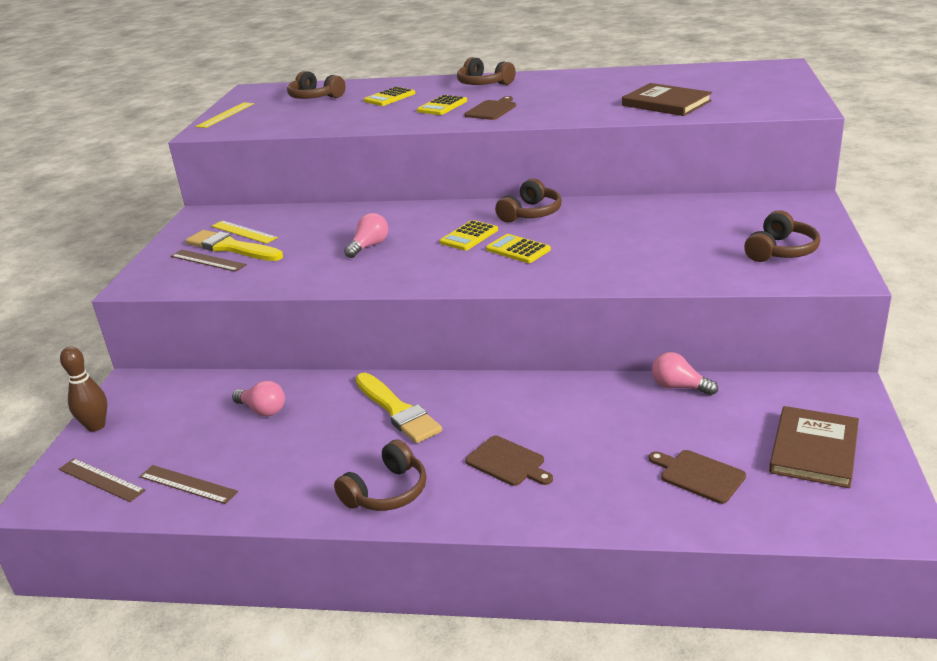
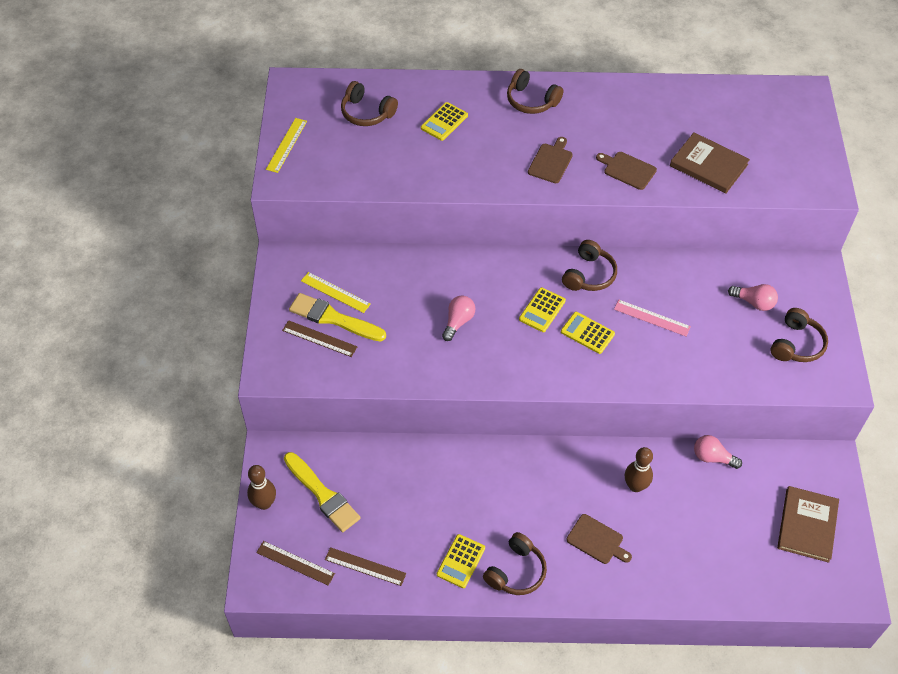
camera: 10 degrees left, 25 degrees up
(263, 410) = (395, 484): pink light bulb -> pink light bulb (754, 302)
(397, 411) = (503, 484): yellow brush -> yellow brush (323, 494)
(442, 106) = (501, 148): yellow calculator -> yellow calculator (461, 561)
(571, 412) = (635, 486): none -> brown bowling pin
(599, 238) = (652, 318): none -> pink ruler
(699, 475) = (730, 551): brown cutting board -> brown cutting board (627, 170)

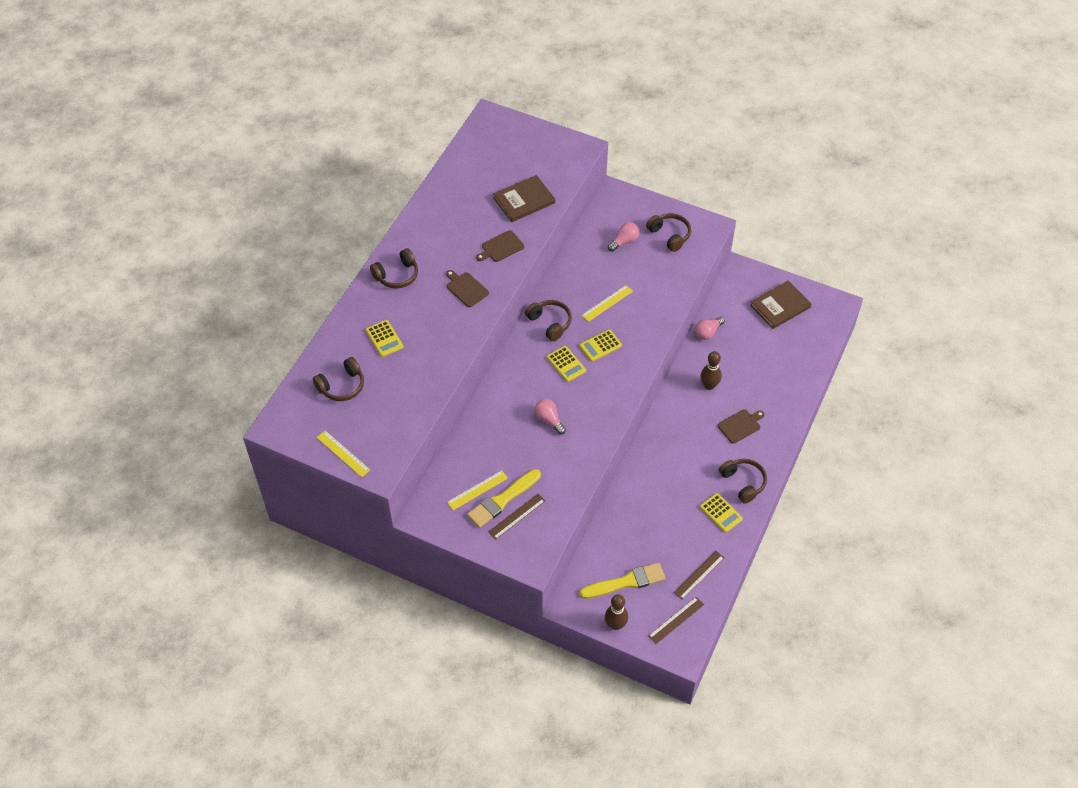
camera: 65 degrees left, 0 degrees up
(652, 318) = (607, 303): pink ruler -> yellow ruler
(807, 525) = (780, 306): brown book -> brown book turned 75 degrees counterclockwise

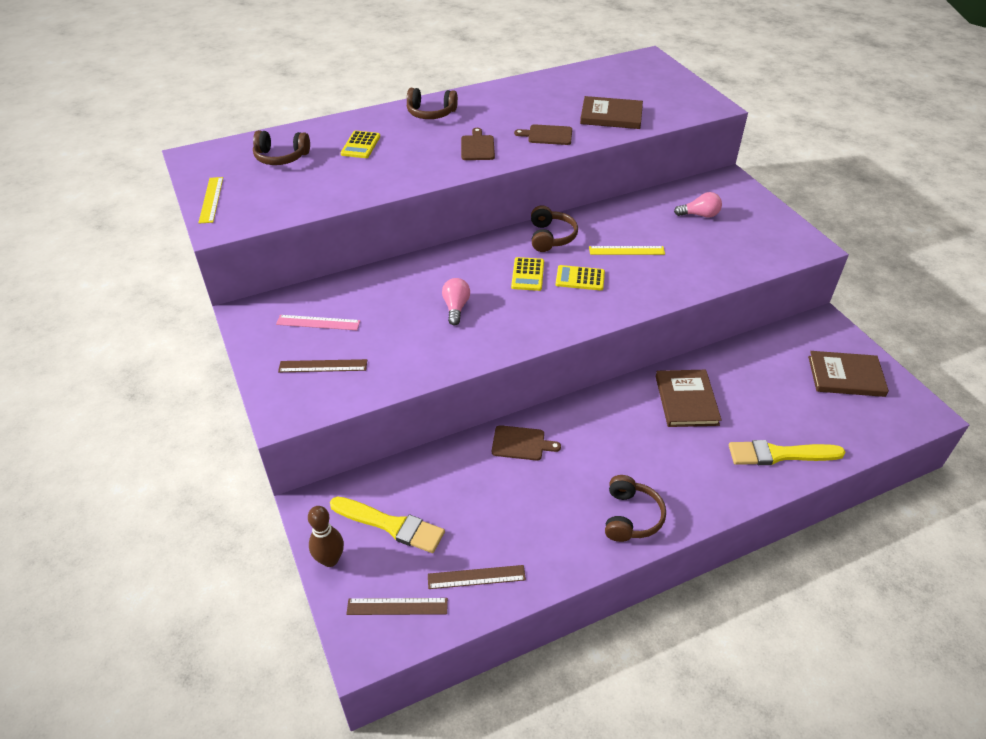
camera: 40 degrees right, 10 degrees down
(477, 490) = (318, 322): yellow ruler -> pink ruler
(502, 500) = (328, 344): yellow brush -> yellow brush (779, 454)
(669, 235) = (755, 232): brown headphones -> none
(707, 332) = (732, 354): pink light bulb -> none
(709, 385) = (686, 400): brown bowling pin -> brown book
(721, 513) = (571, 530): yellow calculator -> none
(740, 425) = (685, 458): brown cutting board -> brown cutting board (521, 443)

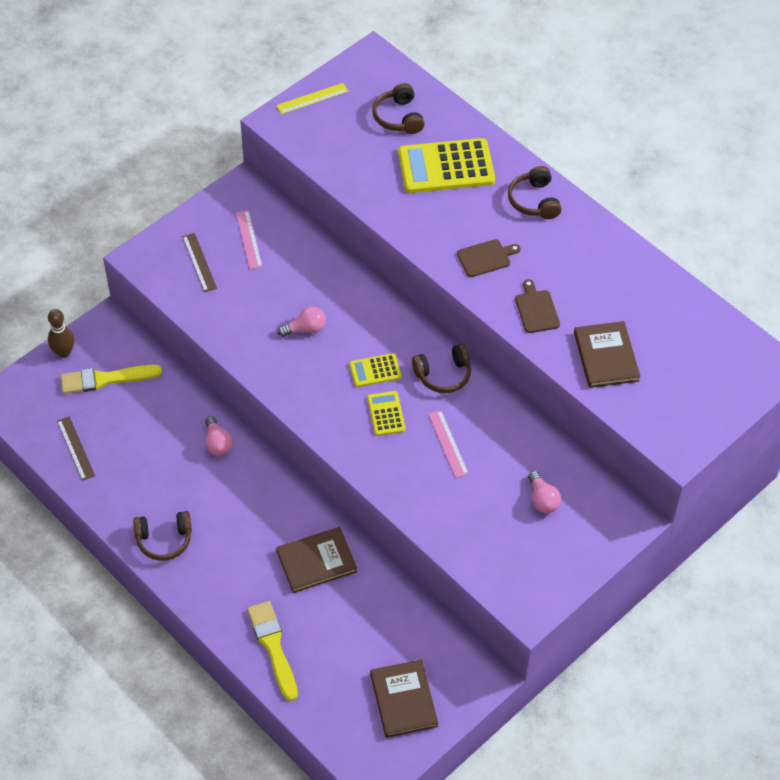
camera: 70 degrees right, 10 degrees up
(360, 145) = (446, 167): yellow calculator -> yellow calculator, size x1.97
(391, 525) = (105, 379): yellow brush -> yellow brush turned 75 degrees clockwise
(397, 606) = (37, 407): brown ruler -> none
(521, 443) = (217, 443): brown cutting board -> pink light bulb
(626, 250) = (448, 444): yellow ruler -> pink ruler

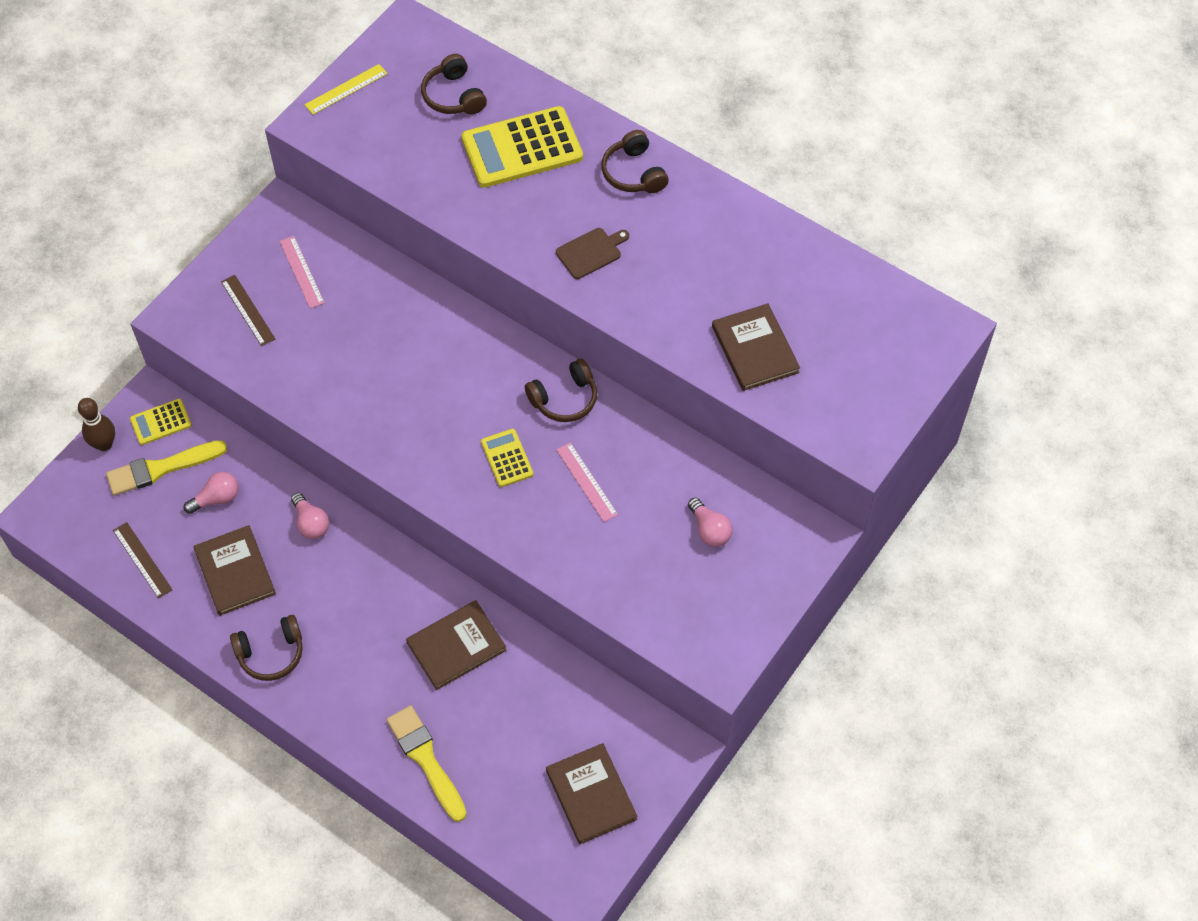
camera: 10 degrees left, 5 degrees up
(148, 471) = (235, 572): none -> brown book
(305, 329) = (391, 371): pink light bulb -> pink light bulb (217, 498)
(375, 370) = (483, 407): yellow calculator -> yellow calculator (161, 422)
(536, 309) = (663, 306): brown cutting board -> none

